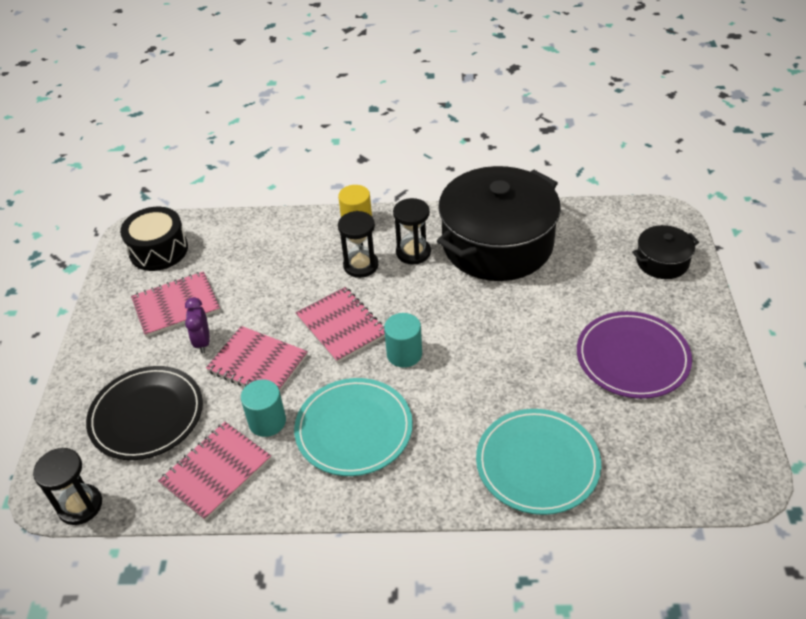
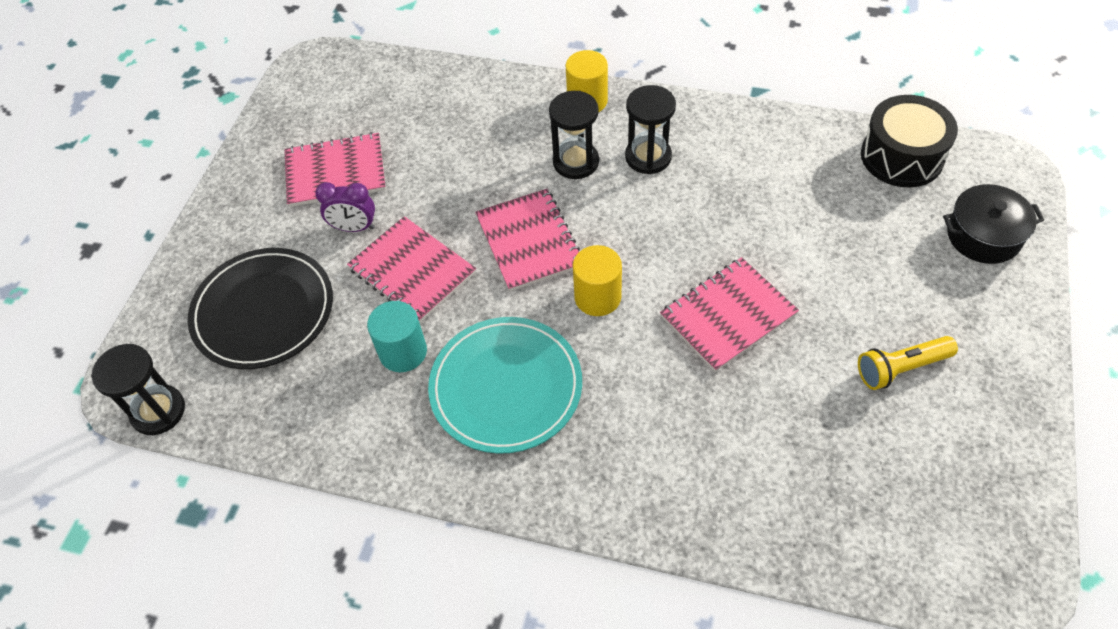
camera: 15 degrees right, 10 degrees up
(158, 250) = (334, 93): black drum -> black drum (902, 156)
(202, 342) = (354, 228): purple clock -> purple clock turned 90 degrees counterclockwise
(216, 471) = (325, 404): pink notebook -> pink notebook (728, 315)
(404, 354) = (597, 297): turquoise cylinder -> yellow cylinder
(497, 244) = (762, 166): black pot -> none
(537, 463) = (728, 490): turquoise plate -> none
(632, 358) = (901, 368): purple plate -> yellow flashlight

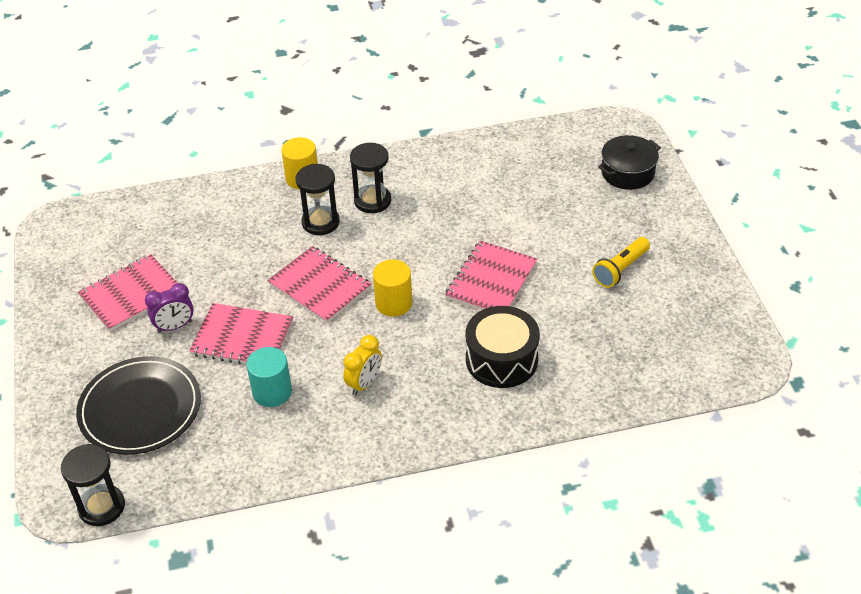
camera: 30 degrees left, 10 degrees down
(506, 387) = (364, 383): turquoise plate -> yellow clock
(902, 156) = (548, 141): black drum -> black drum (501, 359)

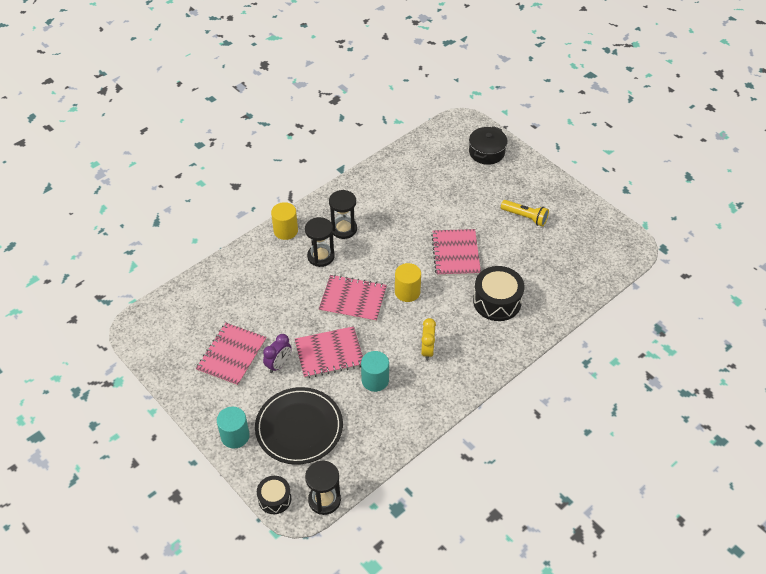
camera: 30 degrees left, 5 degrees up
(48, 478) = (274, 499): none -> black drum
(62, 386) = (235, 436): none -> turquoise cylinder
(620, 269) = (525, 217): yellow flashlight -> yellow flashlight turned 75 degrees counterclockwise

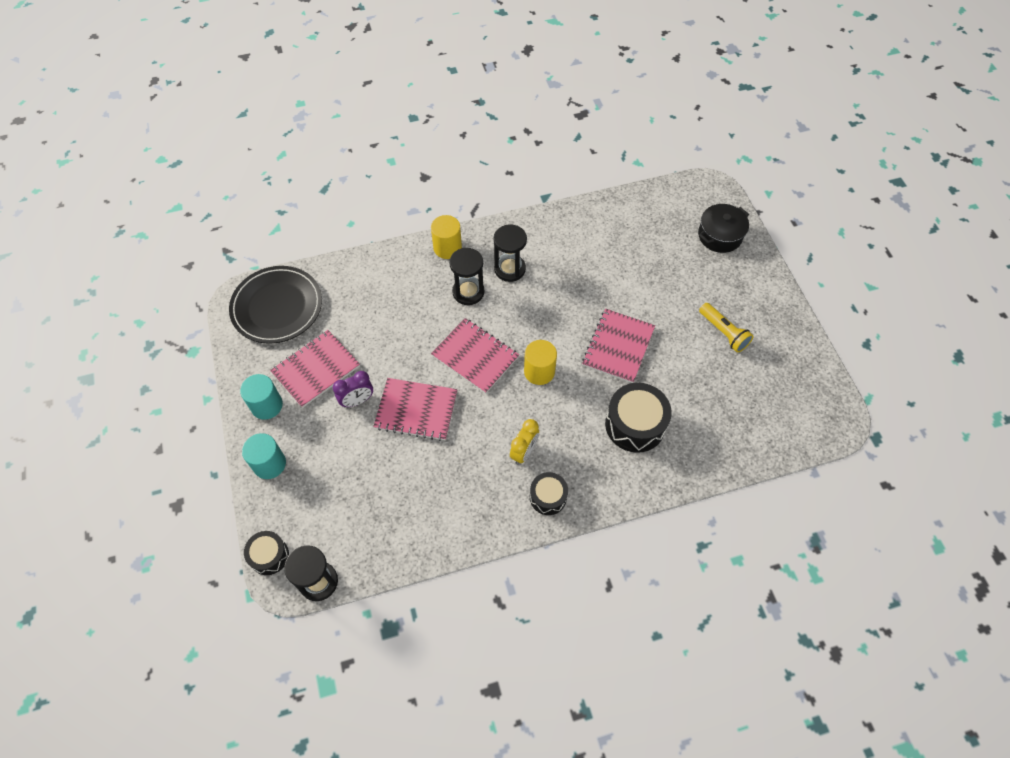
camera: 25 degrees right, 10 degrees up
(299, 427) = (338, 484): black plate -> black plate (277, 307)
(375, 380) = (448, 463): turquoise cylinder -> turquoise cylinder (266, 405)
(462, 373) = (548, 497): none -> black drum

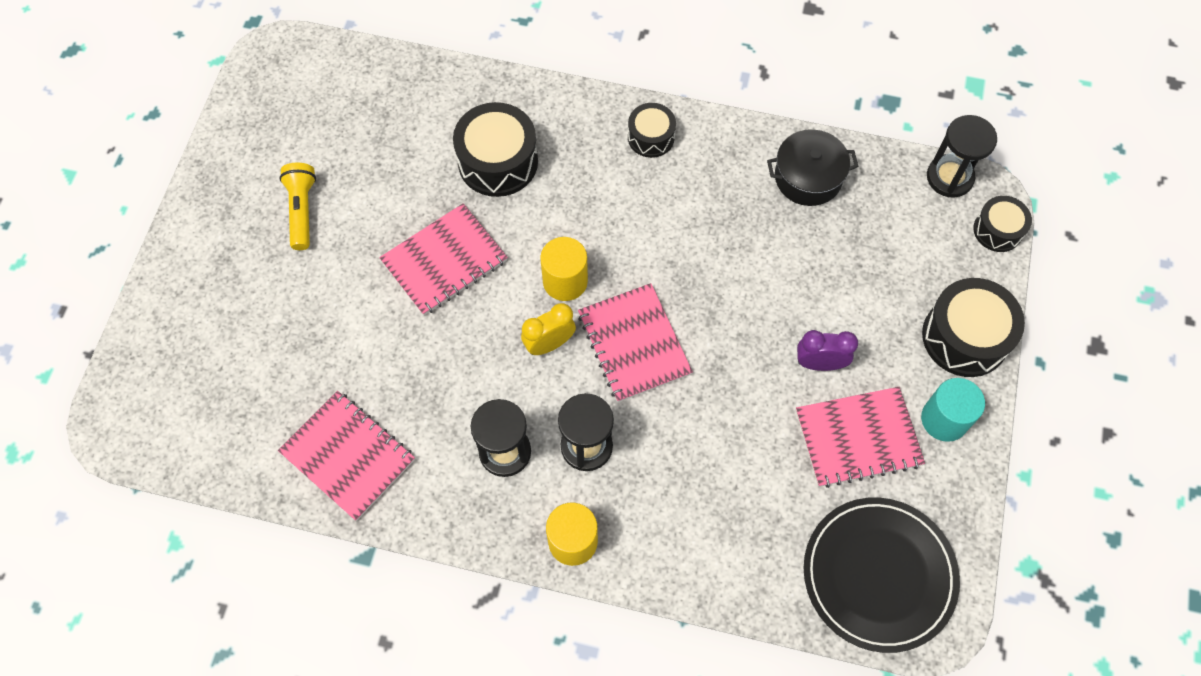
camera: 150 degrees left, 5 degrees up
(269, 464) = (965, 337): turquoise cylinder -> black drum
(416, 410) = (749, 311): pink notebook -> pink notebook (348, 456)
(524, 452) = (647, 196): yellow clock -> yellow clock (549, 344)
(720, 235) = (178, 343): black pot -> black pot (808, 177)

